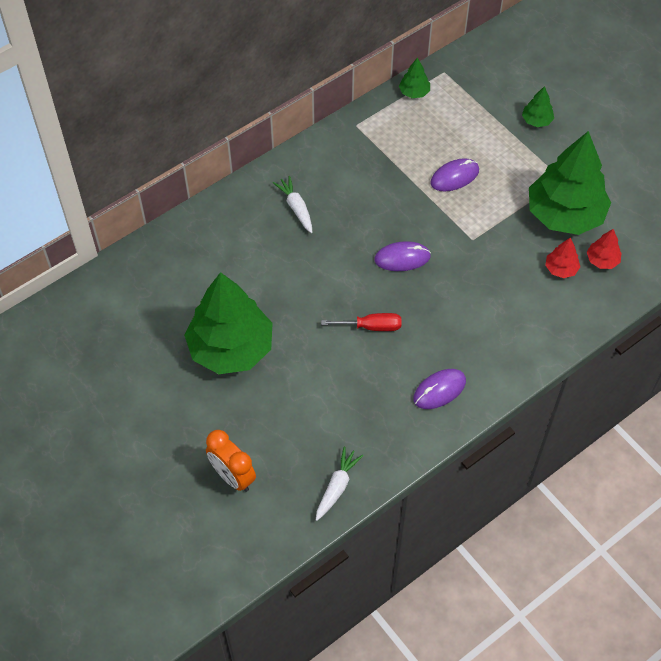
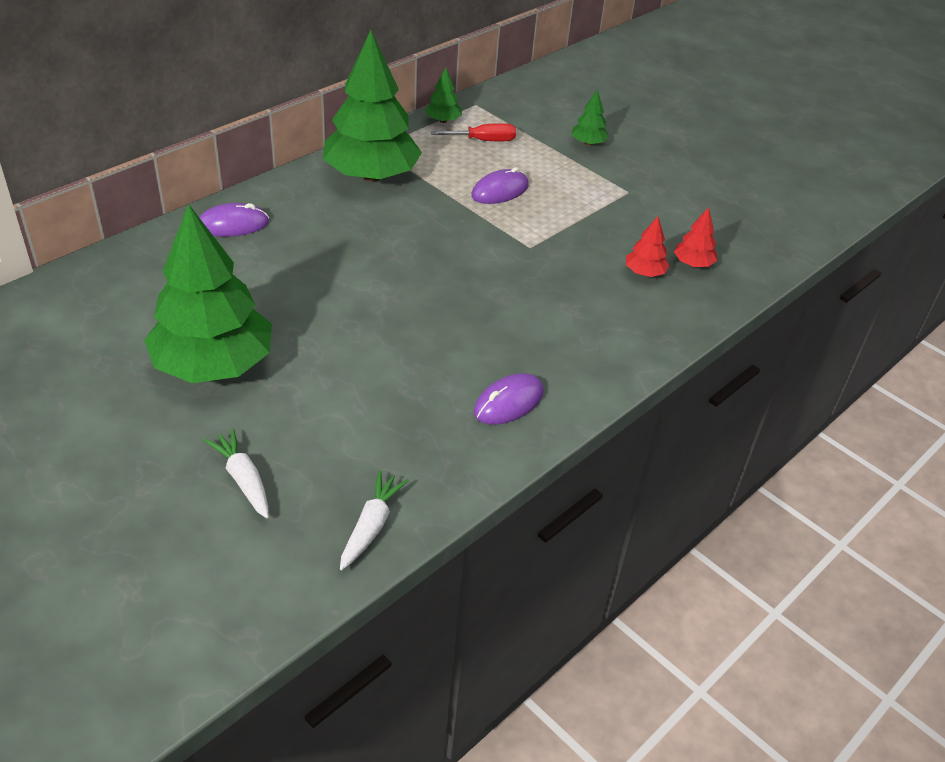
camera: 10 degrees left, 15 degrees down
(232, 476) = (210, 520): orange clock -> none
(296, 208) = (304, 221): white carrot -> white carrot (243, 479)
(371, 327) = (409, 336): red screwdriver -> red screwdriver (484, 141)
(402, 258) = (443, 266): purple mouse -> purple mouse (233, 224)
(564, 214) = (638, 223): green tree -> green tree (371, 176)

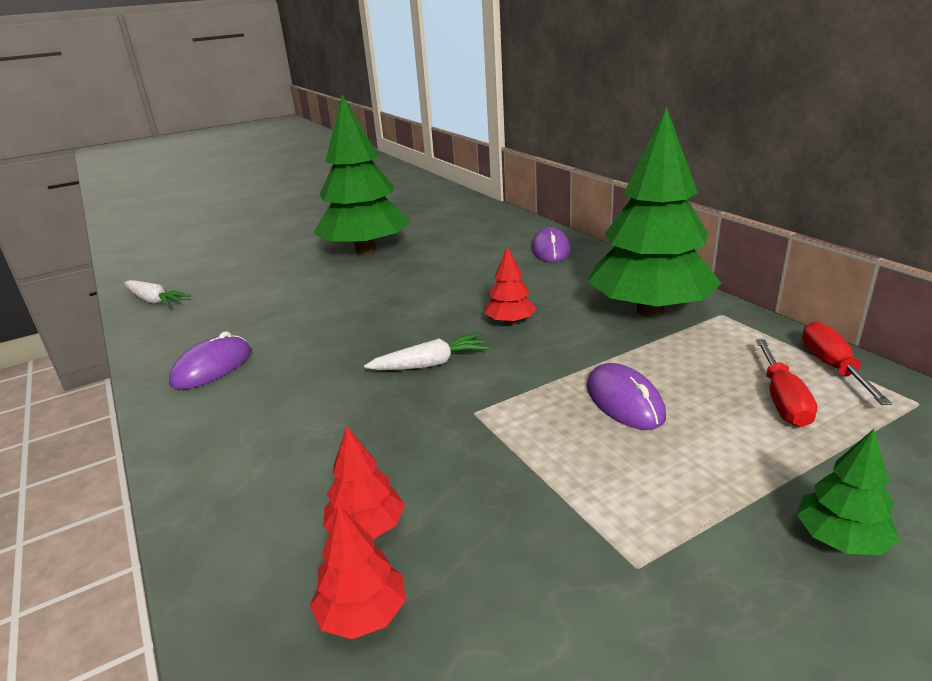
camera: 110 degrees right, 15 degrees down
(243, 479) = (245, 262): white carrot -> white carrot (430, 364)
(399, 240) = (510, 322): none -> red tree
(443, 121) = (832, 367): green tree -> red screwdriver
(509, 402) = (212, 367): purple mouse -> purple mouse turned 60 degrees clockwise

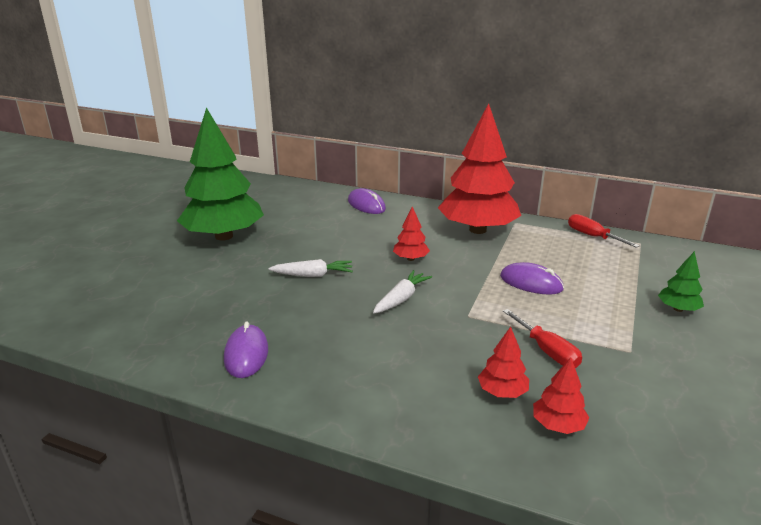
camera: 40 degrees left, 0 degrees up
(154, 301) = (86, 327): white carrot -> white carrot (313, 275)
(650, 310) = (477, 230): green tree -> red tree
(782, 400) = (593, 259): red screwdriver -> red screwdriver (547, 351)

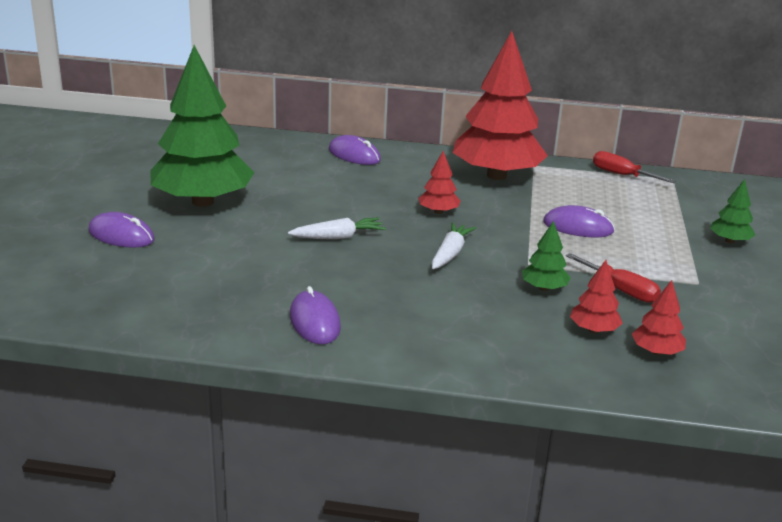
camera: 15 degrees left, 0 degrees up
(144, 260) = (121, 235): none -> purple mouse
(472, 341) = (544, 288): none -> green tree

